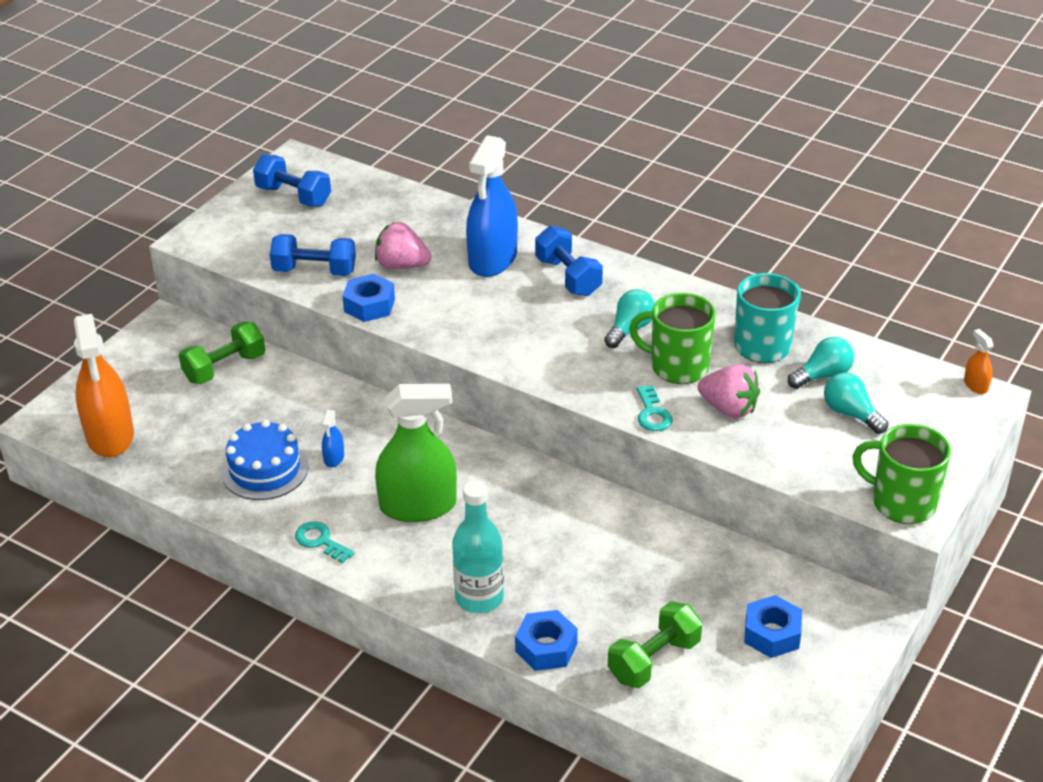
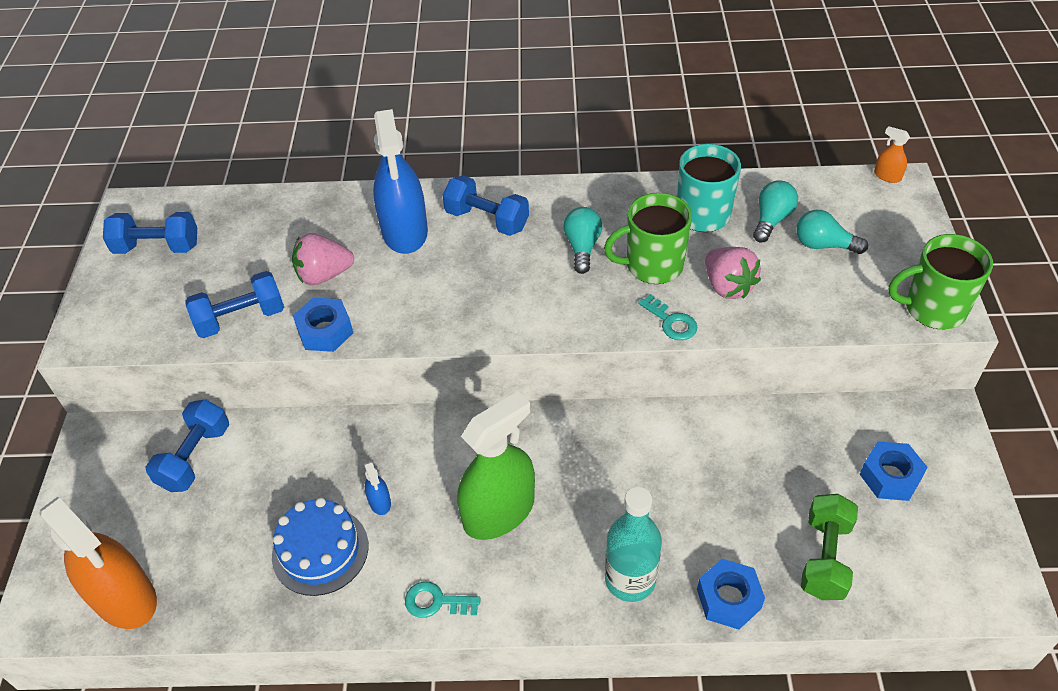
camera: 30 degrees left, 10 degrees up
(225, 368) = (195, 457): green dumbbell -> blue dumbbell
(728, 408) = (727, 286): pink strawberry -> pink strawberry turned 60 degrees clockwise

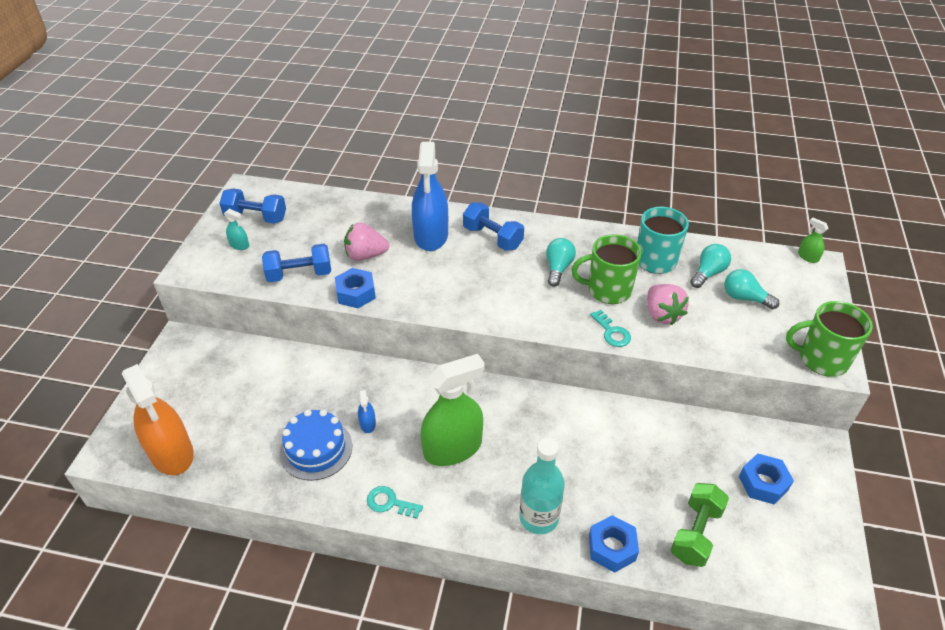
camera: 10 degrees right, 5 degrees down
(145, 292) = (239, 245): none -> turquoise spray bottle
(195, 457) = (246, 367): blue dumbbell -> none
(887, 176) = (808, 257): orange spray bottle -> green spray bottle

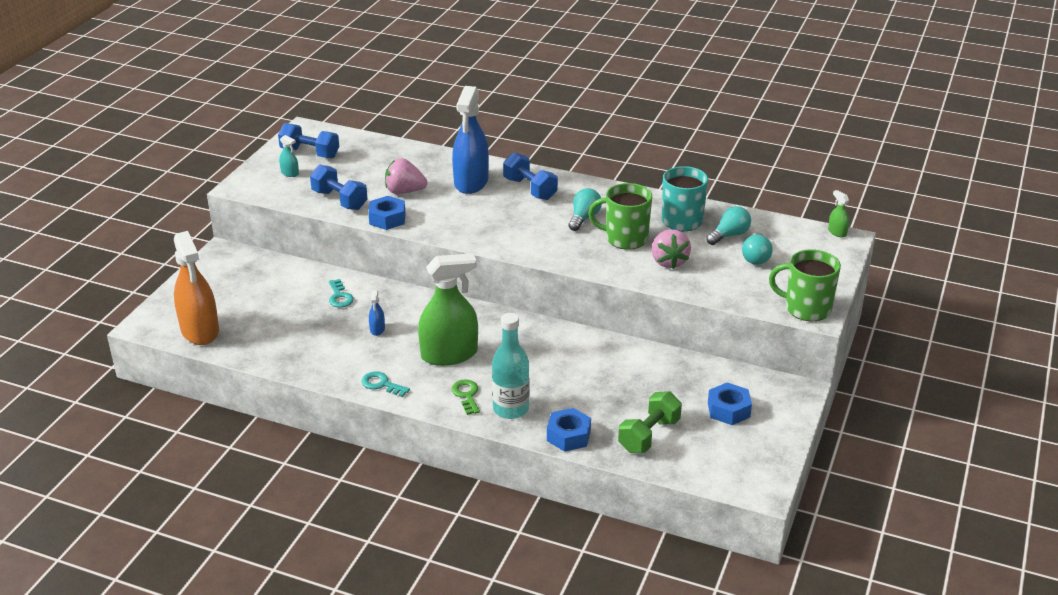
camera: 10 degrees right, 10 degrees down
(299, 274) = (339, 200): blue dumbbell -> blue dumbbell turned 45 degrees clockwise
(316, 449) = (326, 341): blue cake -> none
(486, 504) = (466, 395): none -> green key
(612, 332) = (615, 269): turquoise key -> turquoise key (340, 297)
(744, 298) = (755, 257): turquoise light bulb -> turquoise light bulb turned 120 degrees counterclockwise

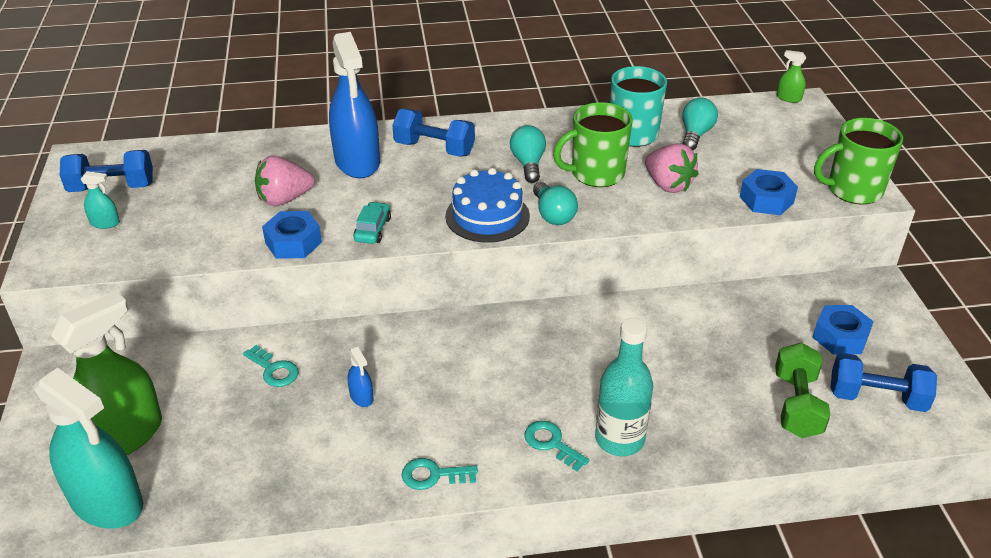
camera: 30 degrees left, 5 degrees up
(200, 330) = (107, 502): orange spray bottle -> turquoise spray bottle
(339, 200) = (207, 238): blue dumbbell -> blue dumbbell (876, 398)
(442, 226) = (372, 229): none -> turquoise car
(449, 354) = (481, 395): green spray bottle -> green spray bottle (123, 436)
(466, 395) = (551, 443): green key -> turquoise key
(522, 241) = (487, 216): none -> blue cake
(568, 436) = (716, 446): blue nut -> blue nut (766, 200)
(755, 257) = (746, 150): turquoise light bulb -> turquoise light bulb (553, 215)

